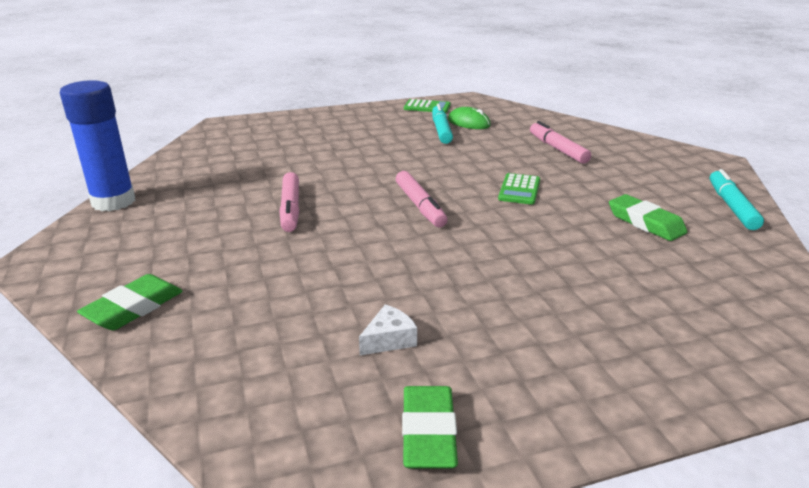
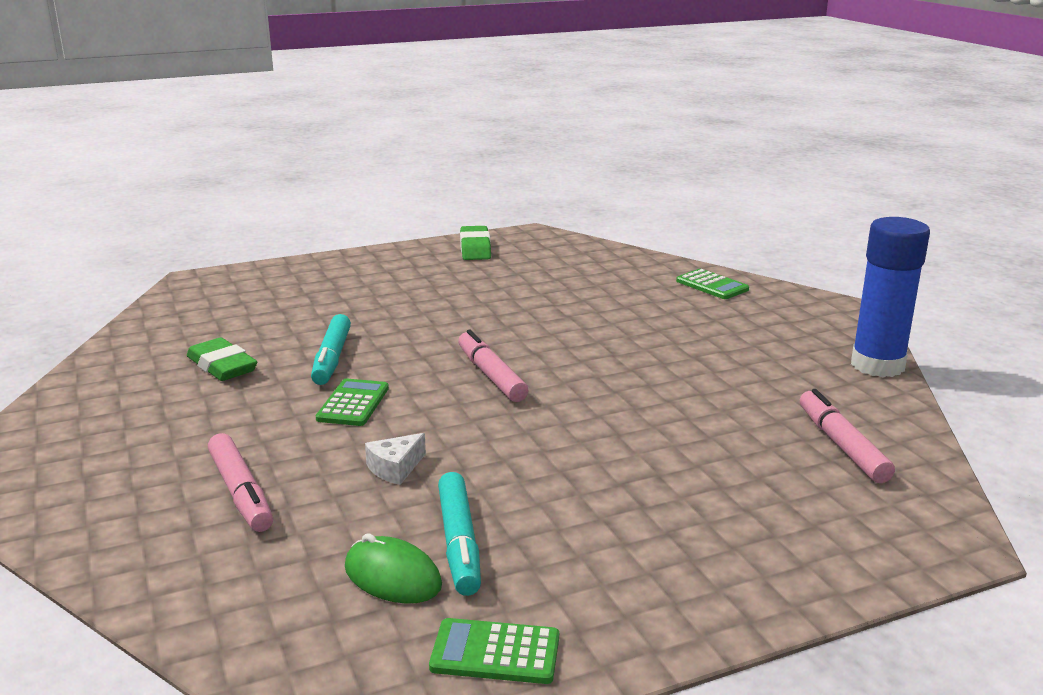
camera: 175 degrees right, 5 degrees down
(134, 308) = (712, 285): green eraser -> green calculator
(290, 209) = (650, 365): pink marker -> pink marker (841, 445)
(389, 339) = (505, 277): white cheese -> white cheese (395, 468)
(731, 206) = (84, 390): turquoise marker -> turquoise marker (332, 358)

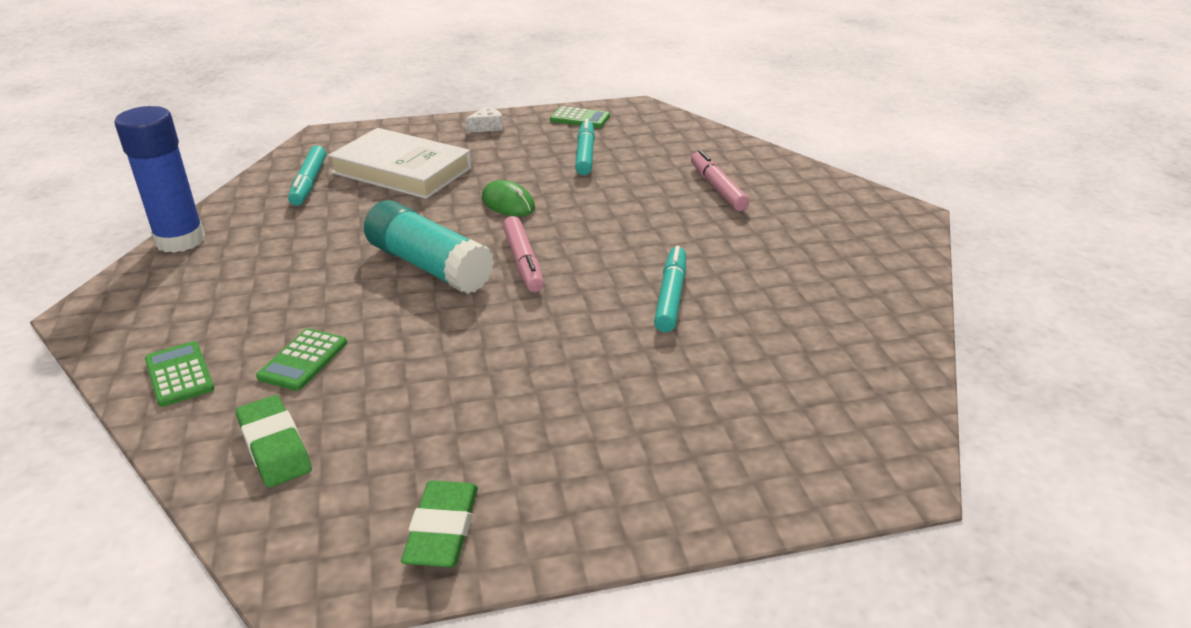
camera: 170 degrees left, 10 degrees up
(222, 366) = (778, 297): green eraser -> green eraser (274, 446)
(353, 403) = (647, 245): green calculator -> green calculator (303, 360)
(392, 576) = (623, 144): green mouse -> green mouse (508, 203)
(395, 468) = (617, 194): white cheese -> white cheese (487, 127)
(587, 364) = (429, 266): none -> turquoise glue stick
(736, 479) = (402, 170): none -> white book
(841, 445) = (309, 183): pink marker -> turquoise marker

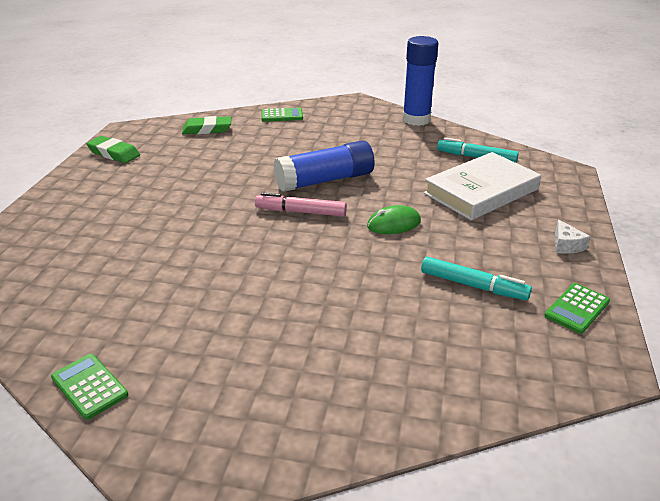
camera: 115 degrees right, 0 degrees up
(303, 360) = (264, 139): green calculator -> green calculator (89, 386)
(429, 266) = (325, 180): turquoise glue stick -> blue glue stick
(671, 296) = (201, 257): turquoise marker -> none
(717, 188) = (346, 347): pink marker -> none

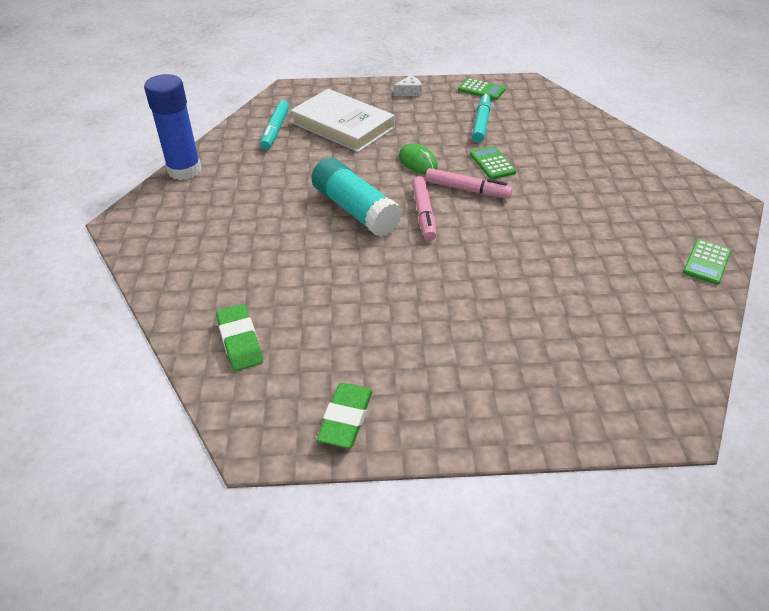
camera: 105 degrees left, 10 degrees up
(282, 115) = (180, 278): green calculator -> green calculator (492, 163)
(325, 180) = (355, 210): blue glue stick -> turquoise glue stick
(328, 244) = (467, 190): none -> pink marker

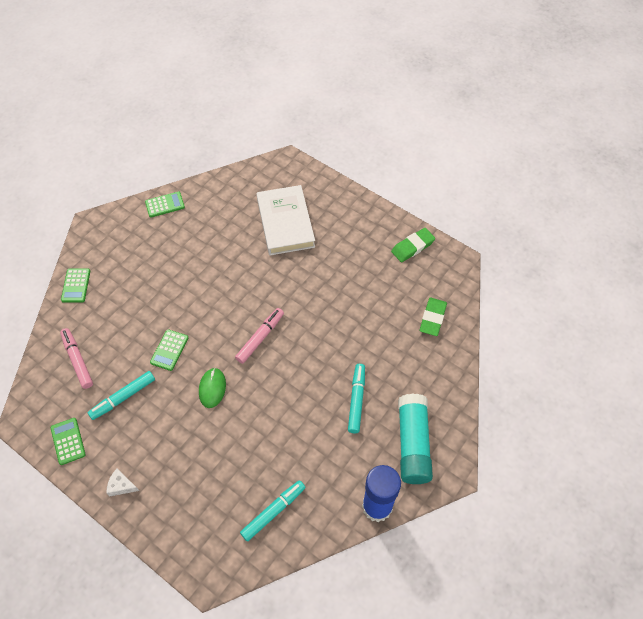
camera: 140 degrees left, 15 degrees up
(269, 221) = (356, 400): none -> turquoise marker
(343, 125) = (218, 476): white book -> white book (285, 223)
(355, 210) = (296, 371): turquoise glue stick -> turquoise glue stick (413, 443)
(467, 190) = (213, 338): pink marker -> pink marker (77, 360)
(645, 156) = (76, 285): none -> green calculator

